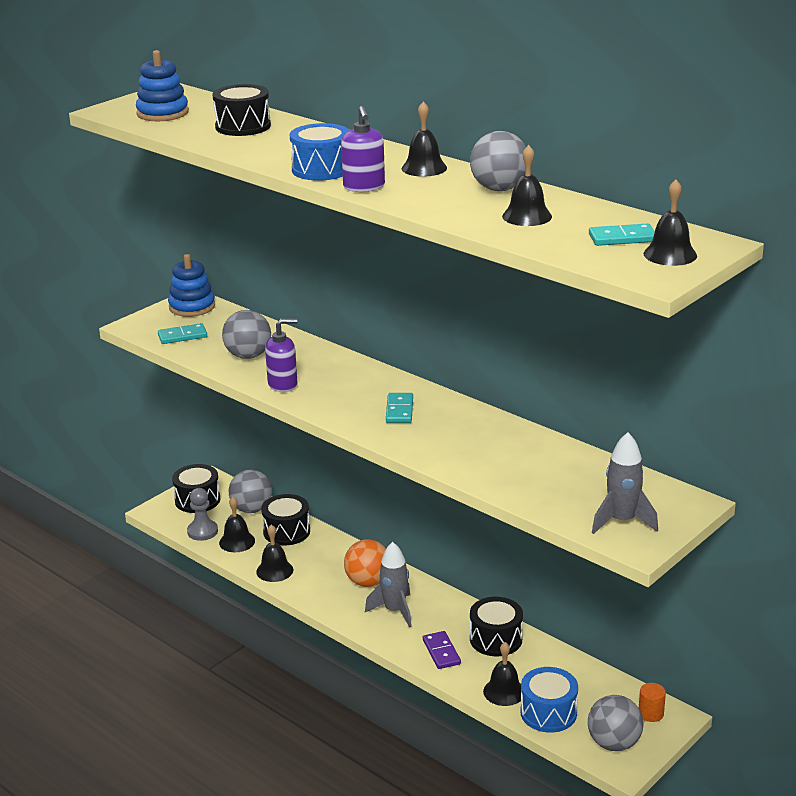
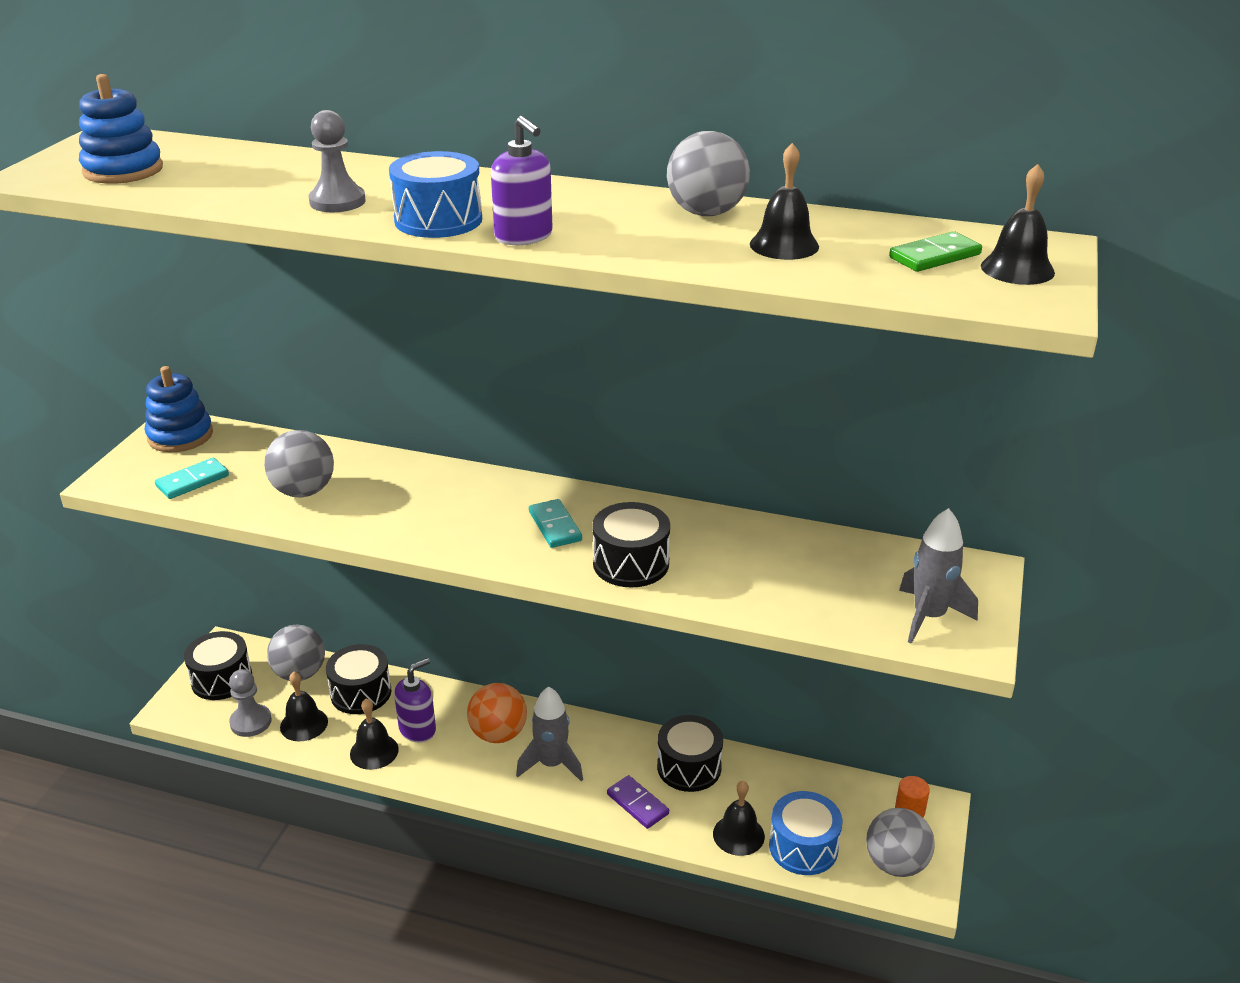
camera: 25 degrees left, 5 degrees up
(243, 126) = (264, 174): black drum -> black drum (631, 563)
(271, 149) = (337, 201): none -> grey pawn
(283, 384) = (378, 523): purple soap dispenser -> purple soap dispenser (418, 729)
(424, 168) = (577, 198): black bell -> none
(622, 238) = (934, 256): turquoise domino -> green domino

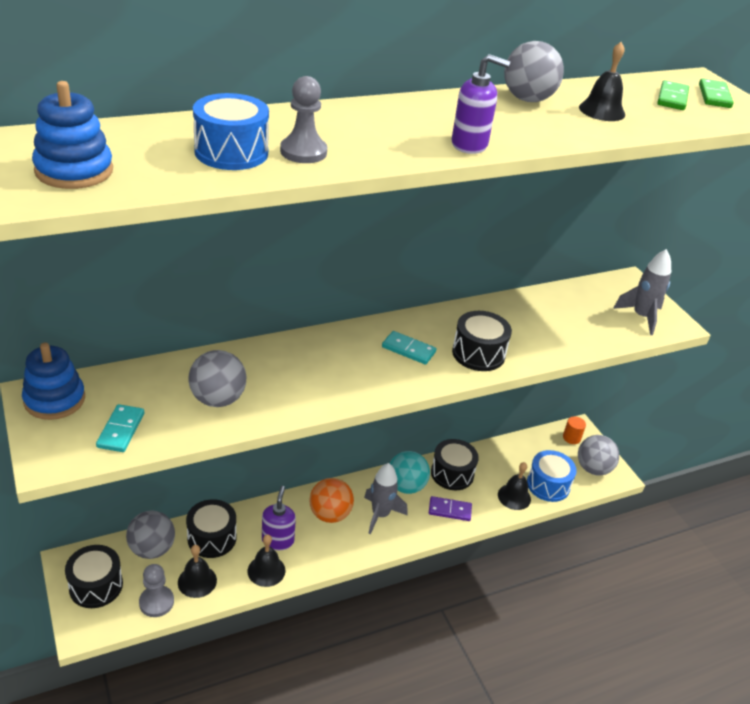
camera: 45 degrees left, 5 degrees up
(438, 220) = (397, 147): blue drum -> blue drum (231, 152)
(616, 751) = (406, 486): none -> turquoise ball
(1017, 269) = (714, 96): black bell -> green domino

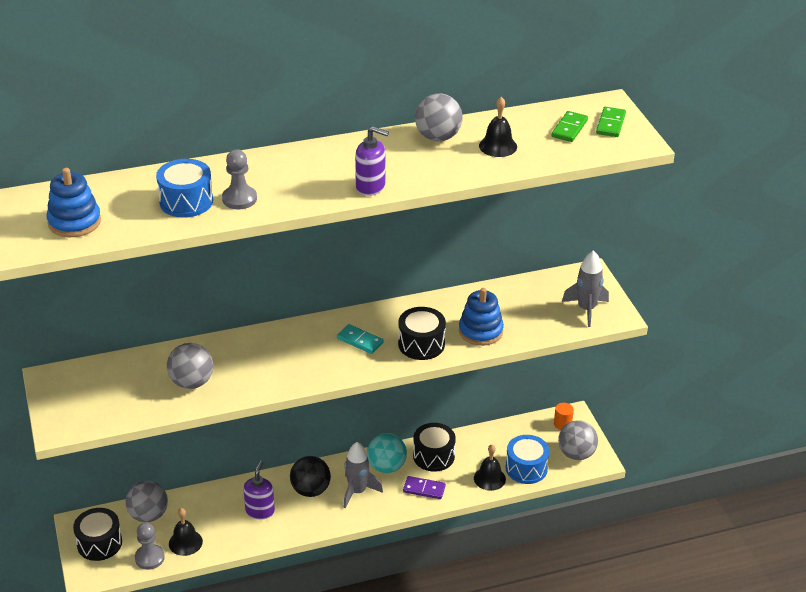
camera: 10 degrees right, 0 degrees up
(54, 400) = (64, 382): blue stacking toy -> blue stacking toy (480, 331)
(121, 430) = (113, 406): turquoise domino -> none
(212, 538) = (201, 507): black drum -> none
(266, 570) = (246, 536): black bell -> none
(330, 514) = (310, 490): orange ball -> black ball

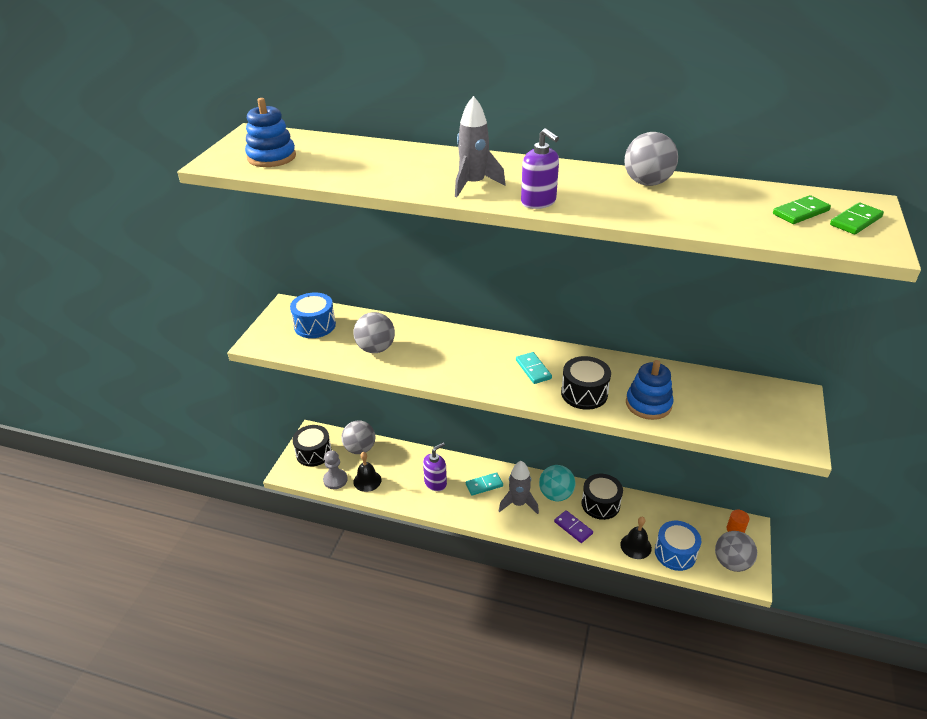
camera: 35 degrees right, 0 degrees up
(186, 201) = (369, 168): blue drum -> blue drum (315, 325)
(239, 199) = (413, 178): grey pawn -> none
(310, 490) = (484, 485): black ball -> turquoise domino
(498, 146) = (703, 206): black bell -> none
(586, 309) = (772, 426): grey rocket -> grey rocket (473, 184)

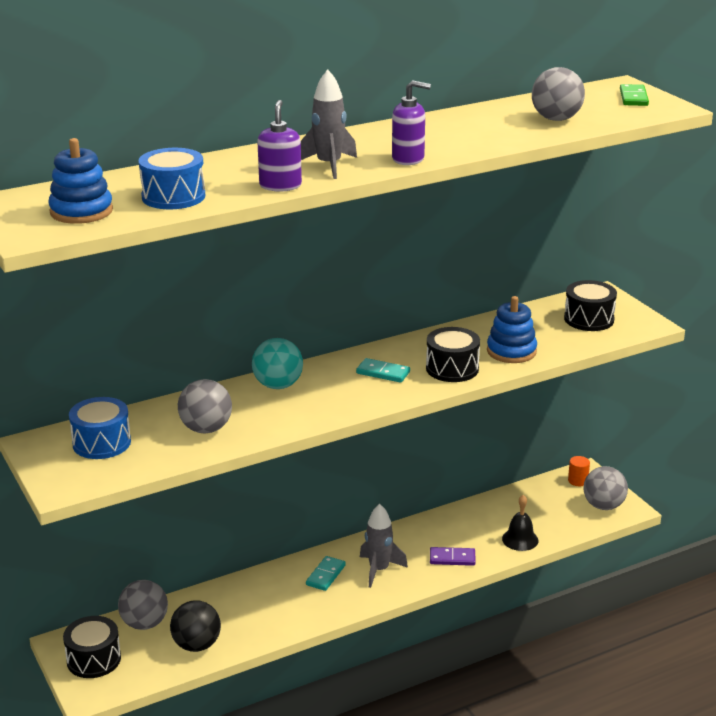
camera: 45 degrees left, 10 degrees down
(335, 480) = (158, 666): grey pawn -> none
(367, 480) = (197, 645): black bell -> black ball
(435, 483) = (274, 603): purple soap dispenser -> purple soap dispenser (280, 186)
(556, 494) = (403, 542): turquoise ball -> turquoise ball (278, 385)
(600, 504) = (451, 526): black drum -> black drum (589, 319)
(647, 183) = (459, 119): grey ball -> grey ball (556, 119)
(675, 553) = (556, 525): blue drum -> blue drum (173, 196)
(800, 212) = (593, 104): green domino -> none

